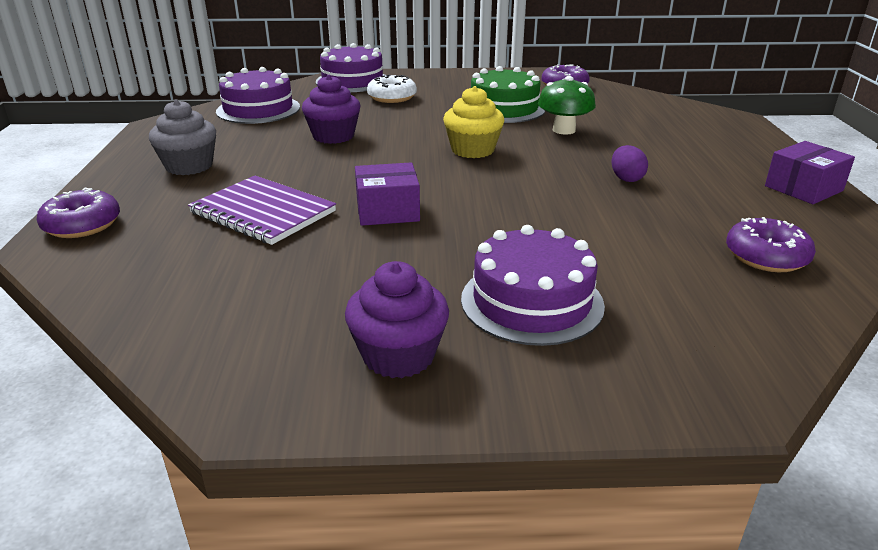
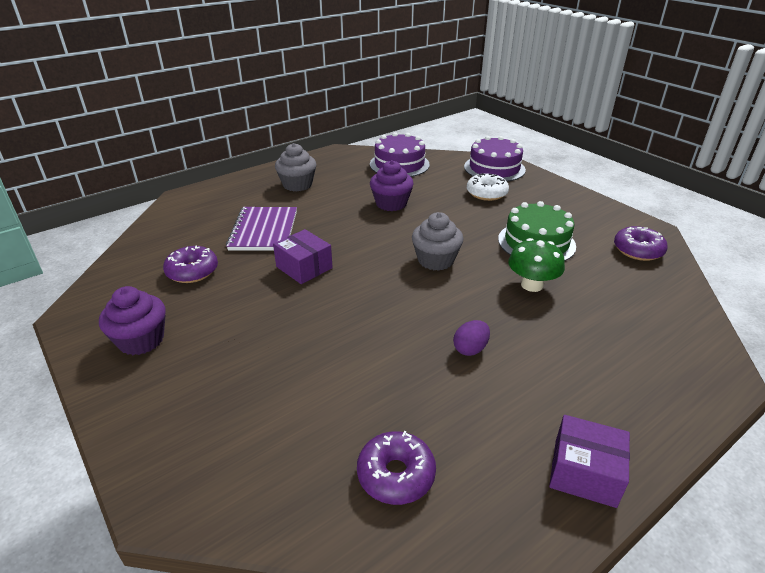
camera: 55 degrees right, 5 degrees up
(82, 225) = (207, 194): purple donut -> purple donut (192, 271)
(472, 150) = (435, 260): yellow cupcake -> grey cupcake
(532, 302) = (230, 368): purple cake -> none

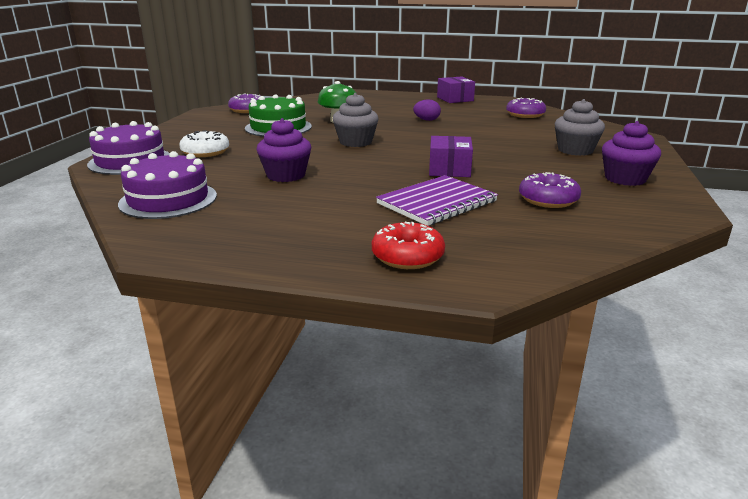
camera: 130 degrees left, 10 degrees down
(230, 194) = (407, 256): none -> red donut
(297, 185) = (313, 229): grey cupcake -> grey cupcake (575, 150)

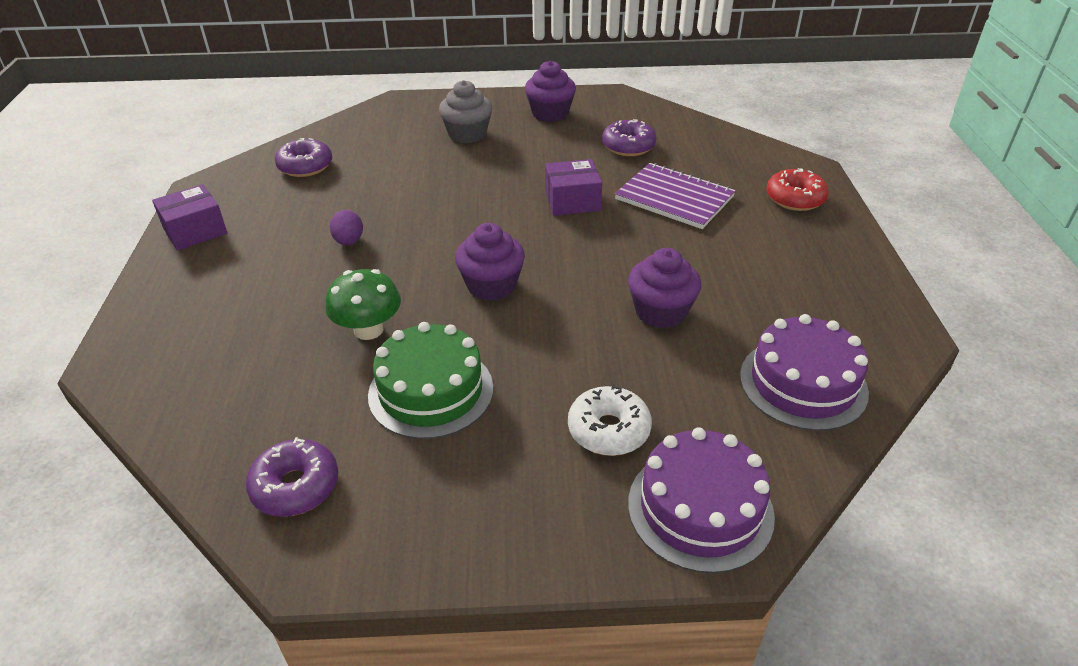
camera: 105 degrees left, 15 degrees up
(355, 142) = (491, 285): grey cupcake -> purple cupcake

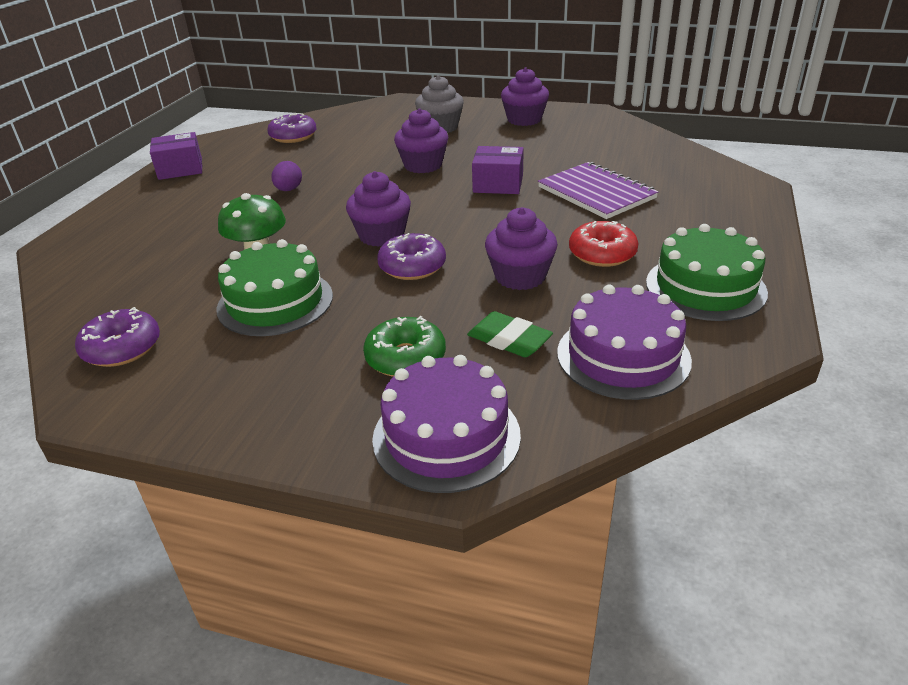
camera: 20 degrees right, 5 degrees down
(479, 187) = (423, 165): none -> purple cupcake
(608, 430) = (405, 358): white donut -> green donut
(628, 146) = (579, 150): purple donut -> purple donut (412, 266)
(693, 388) = (509, 340): none -> green eraser
(795, 198) = (720, 207): red donut -> red donut (602, 254)
(830, 293) = (705, 287): none -> green cake

